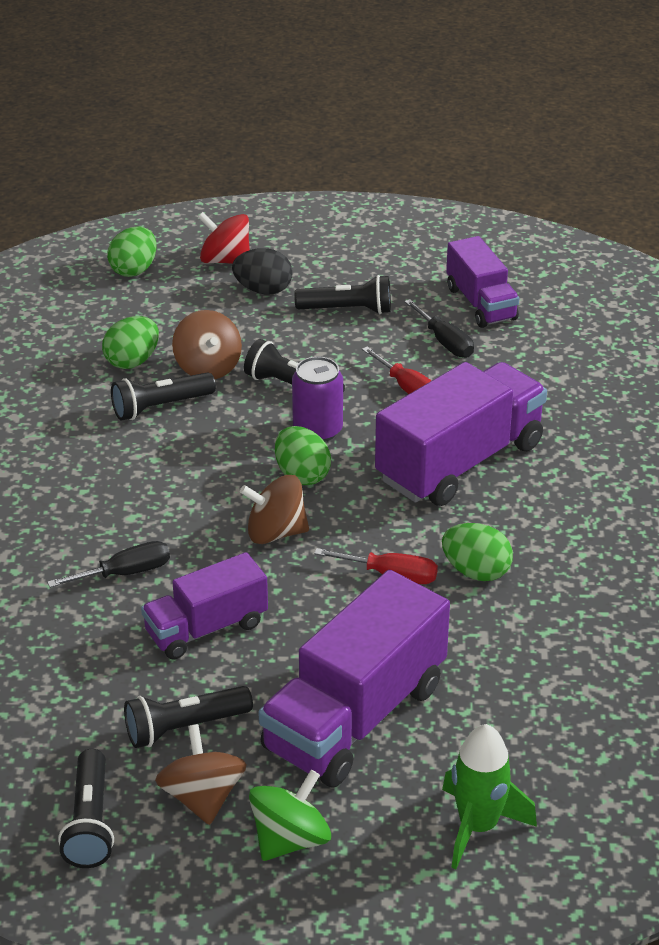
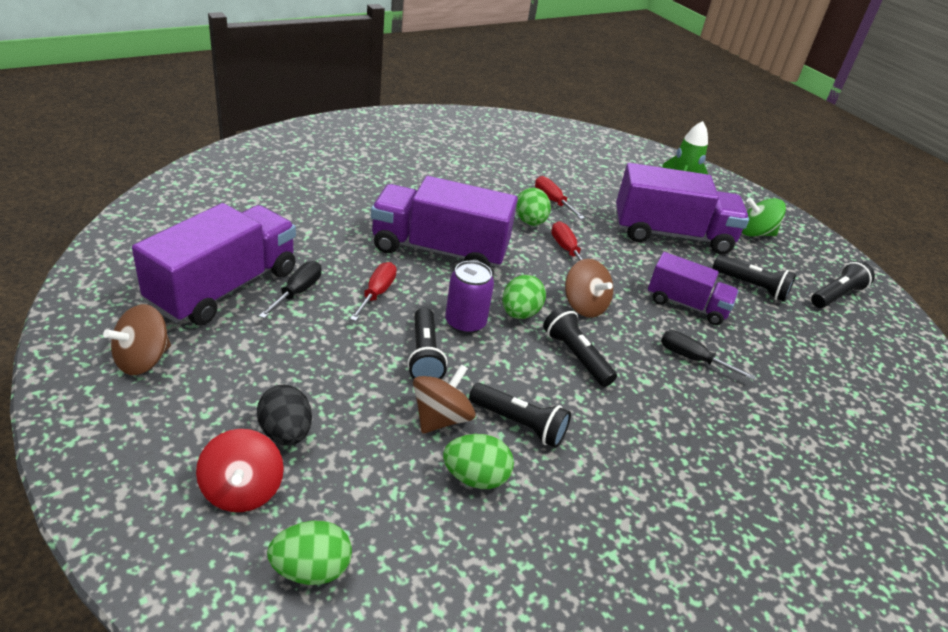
camera: 130 degrees left, 0 degrees up
(202, 797) = (774, 265): brown spinning top -> brown spinning top (143, 360)
(347, 310) = (285, 361): black flashlight -> black flashlight (576, 356)
(481, 303) = (224, 288): purple truck -> purple truck, size x1.67
(518, 624) = (552, 201): none -> red screwdriver

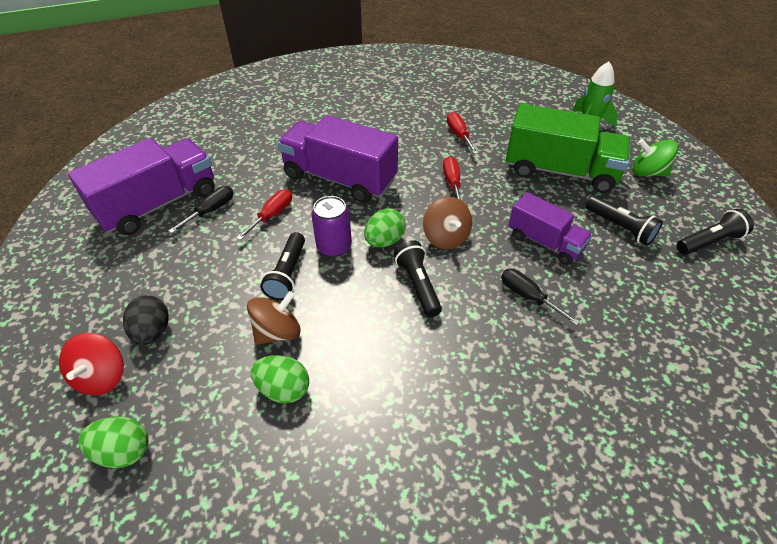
camera: 20 degrees right, 10 degrees up
(143, 360) = (77, 261): brown spinning top -> none
(519, 424) = (341, 344): black flashlight -> none
(530, 222) = (430, 155): green egg -> none
(672, 234) = (560, 171): purple truck -> green truck

